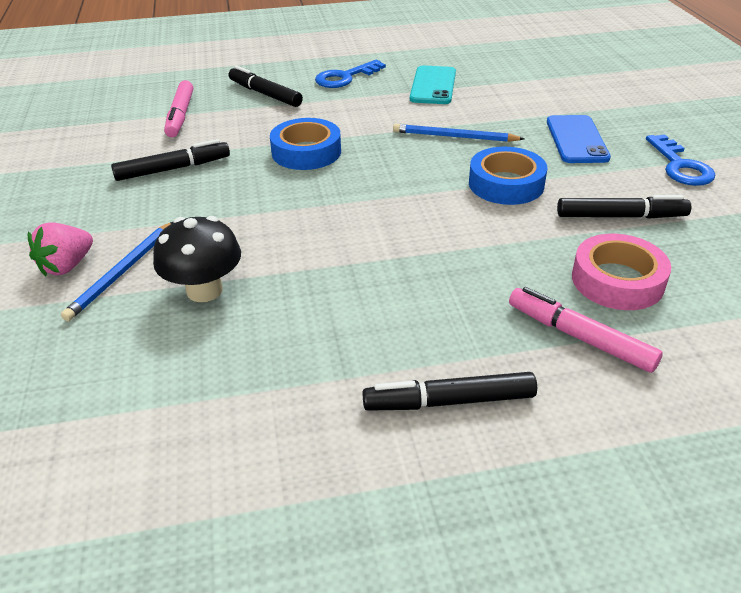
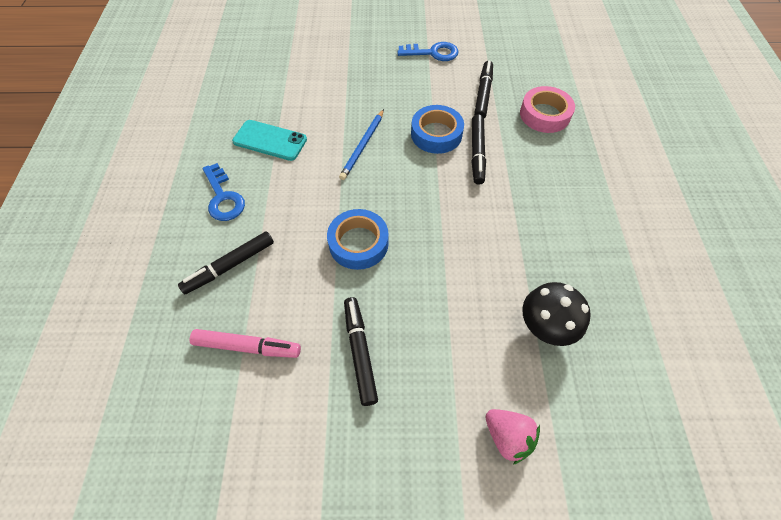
camera: 80 degrees left, 20 degrees up
(122, 272) = (519, 388): blue pencil -> none
(449, 401) = (644, 207): black marker -> black marker (477, 153)
(576, 140) = (387, 86): blue phone -> none
(579, 337) = (592, 143): pink marker -> none

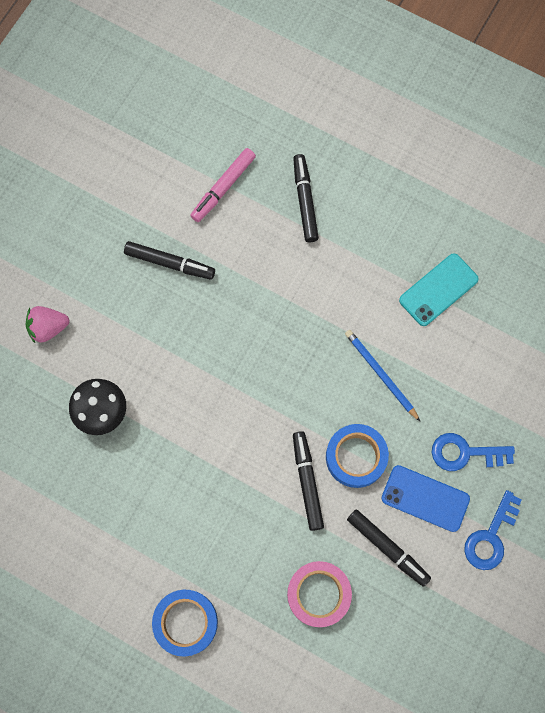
camera: 120 degrees right, 15 degrees up
(223, 197) = (385, 221): blue key -> blue key (465, 453)
(358, 243) = (267, 311): blue tape -> blue tape (185, 622)
(434, 89) = (425, 498): none -> blue phone
(477, 153) = (307, 482): black marker -> black marker turned 45 degrees clockwise

